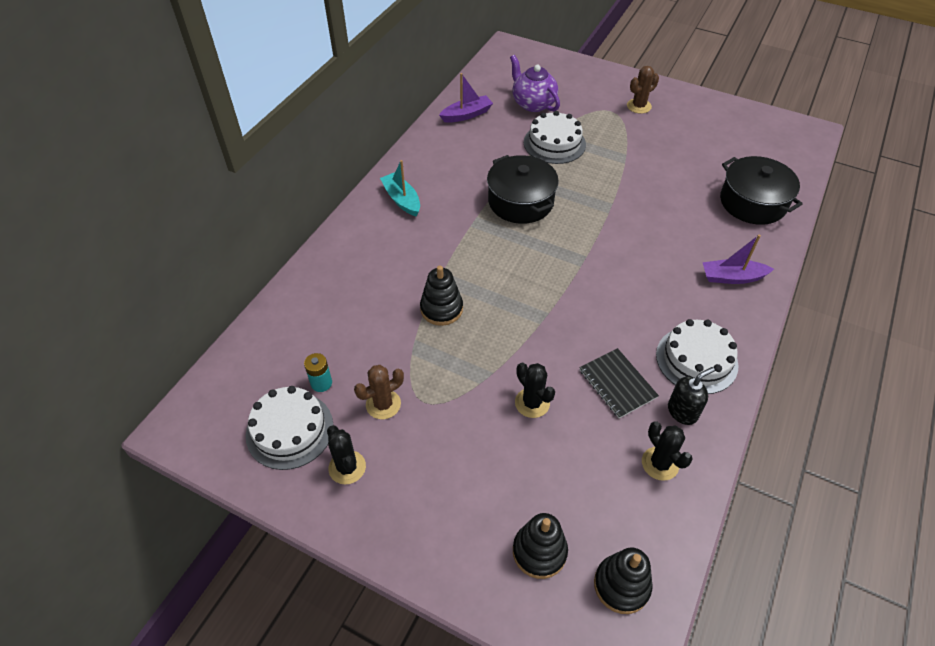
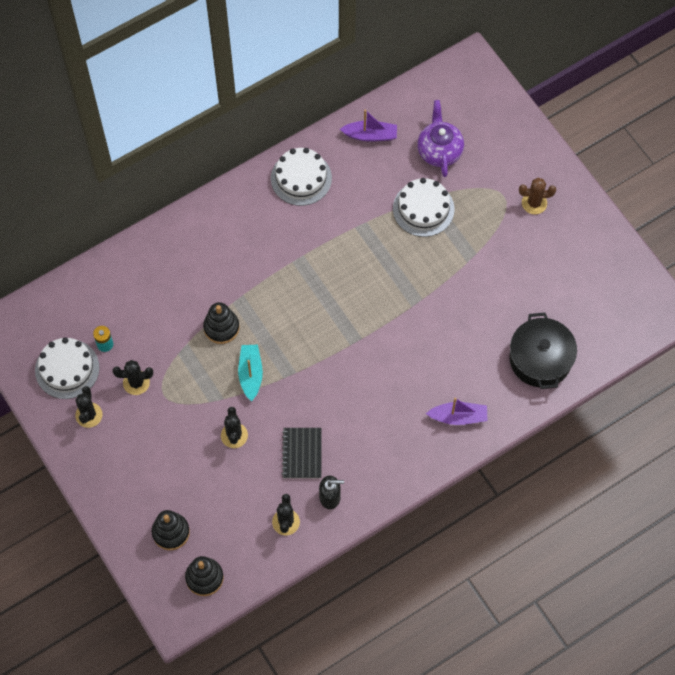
camera: 30 degrees right, 15 degrees up
(383, 404) = (136, 382): brown cactus -> black cactus
(401, 200) = (255, 206): turquoise boat -> turquoise boat (250, 374)
(520, 201) = (349, 258): black pot -> none
(696, 360) = (372, 466): white cake -> white cake (301, 178)
(732, 277) = (458, 417): purple boat -> purple boat turned 150 degrees clockwise

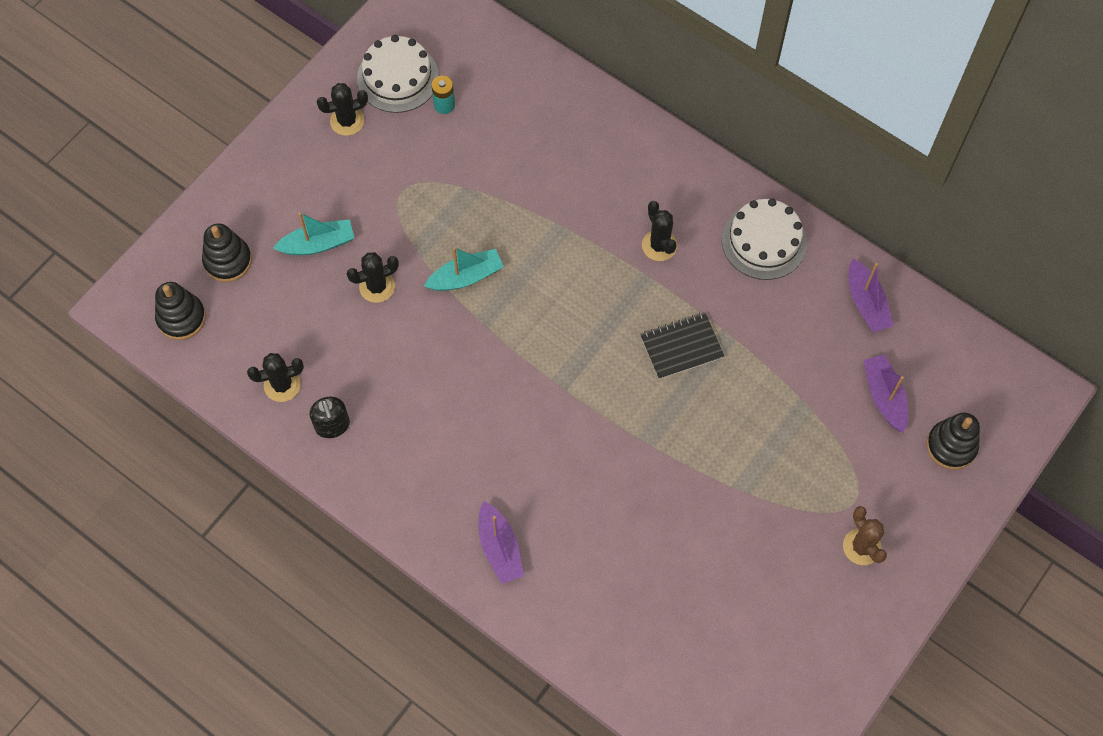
camera: 70 degrees right, 0 degrees up
(136, 382) = (407, 155): black cactus -> black cactus (659, 245)
(183, 465) = (318, 244): none -> turquoise boat
(221, 327) = (516, 222): black stacking toy -> black stacking toy (951, 446)
(302, 453) = (380, 373): black notebook -> black notebook (681, 347)
(423, 209) = (787, 404): white cake -> none
(439, 151) = (884, 396): purple teapot -> purple boat
(540, 359) = (625, 630): black pot -> none

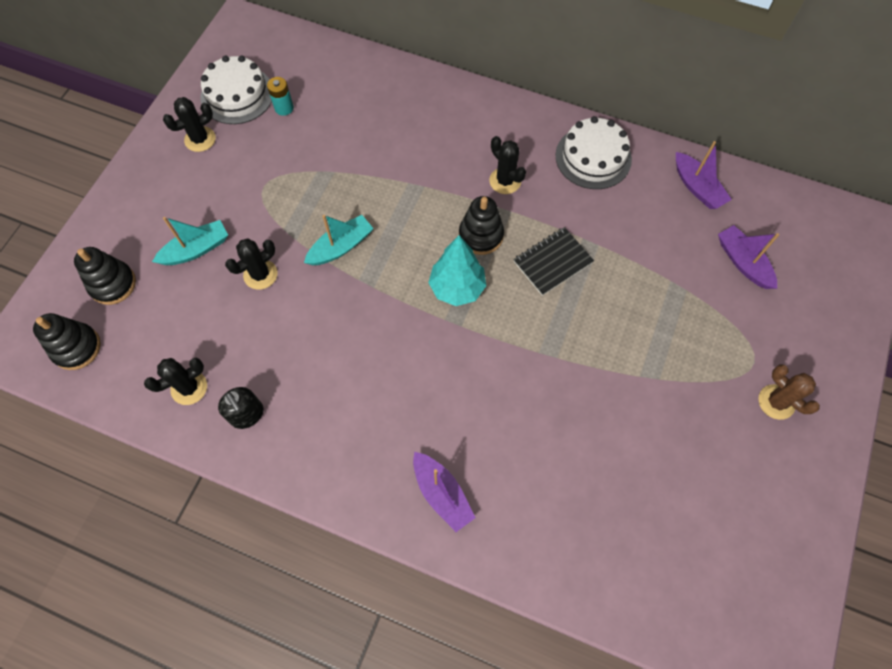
camera: 15 degrees left, 0 degrees up
(573, 350) = (457, 288): none -> turquoise tree
(951, 446) = (816, 291): black stacking toy -> black stacking toy (481, 235)

